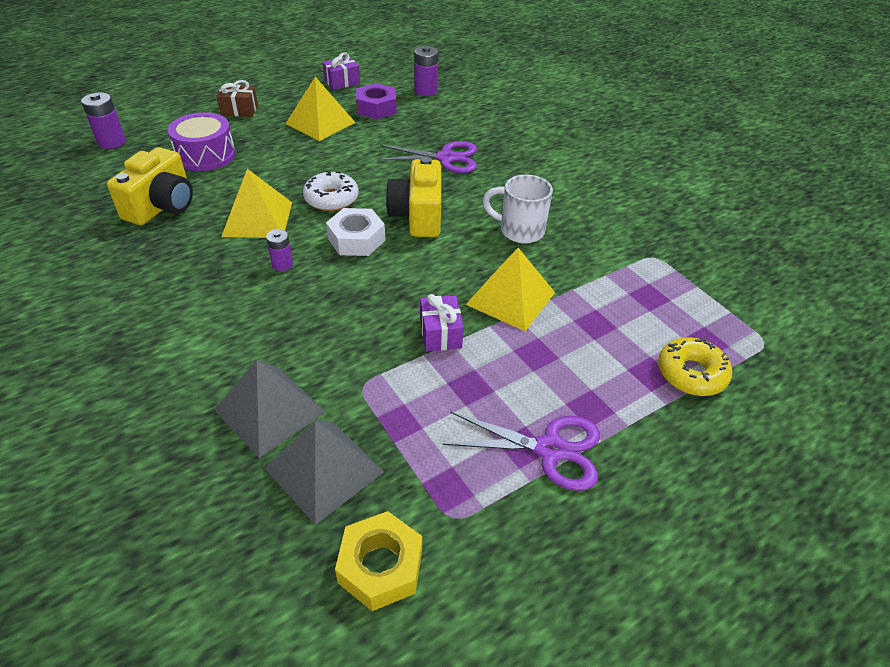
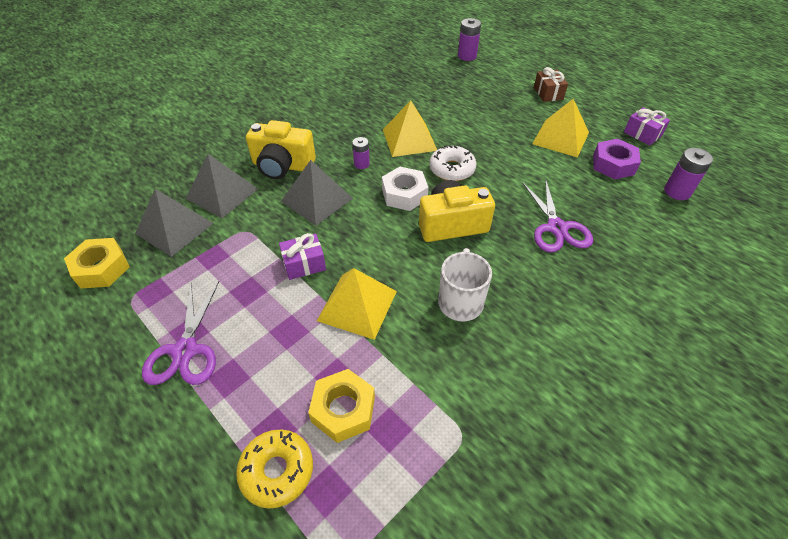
camera: 80 degrees right, 5 degrees up
(162, 206) = (405, 96): yellow camera -> yellow camera (282, 166)
(206, 155) = (475, 96): purple drum -> none
(331, 312) = (317, 199): none -> grey pyramid
(630, 323) = (343, 409): none -> yellow nut

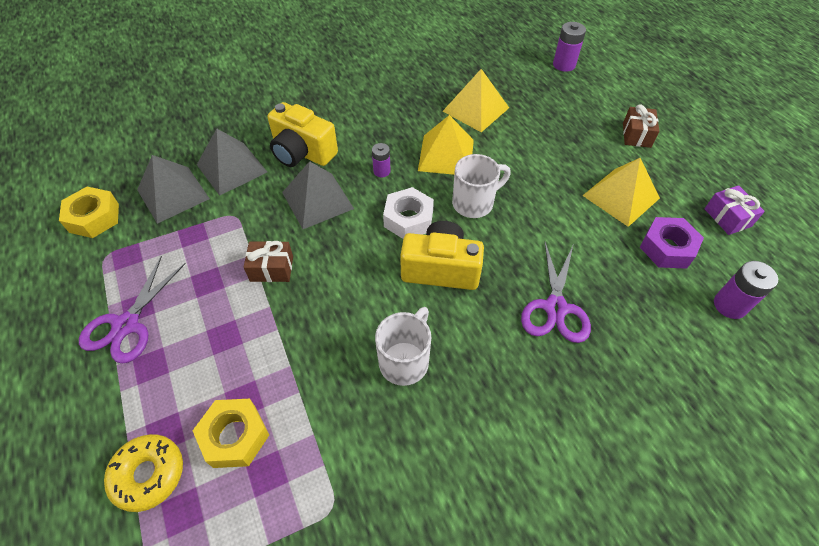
camera: 20 degrees right, 5 degrees up
(304, 264) = (272, 269): purple gift -> brown gift
(357, 305) = (300, 330): yellow pyramid -> yellow pyramid (476, 109)
(452, 169) = (474, 203): white donut -> white mug

